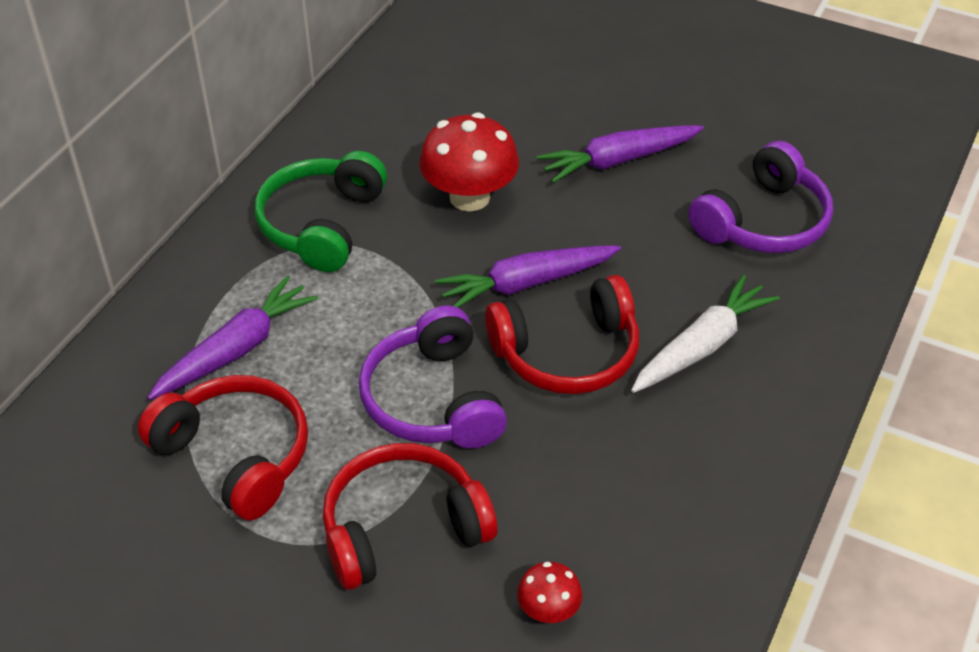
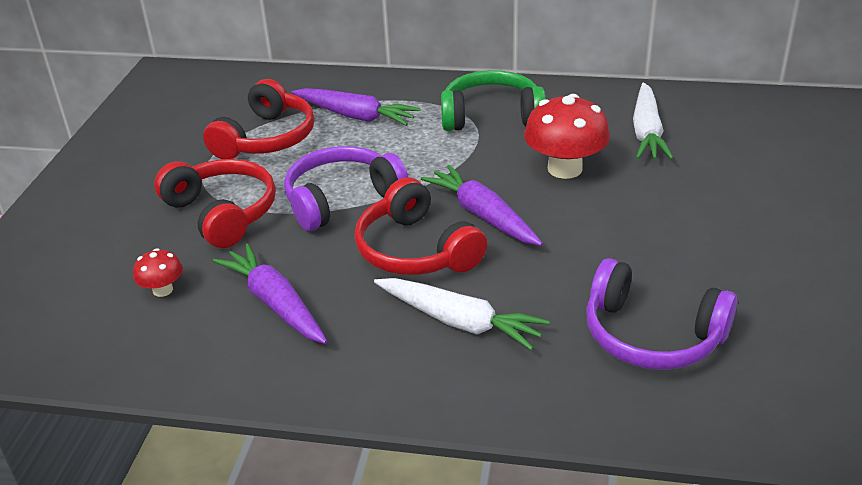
camera: 75 degrees right, 10 degrees down
(433, 117) = (647, 132): none -> white carrot
(618, 161) = (670, 232): purple carrot -> purple carrot (275, 303)

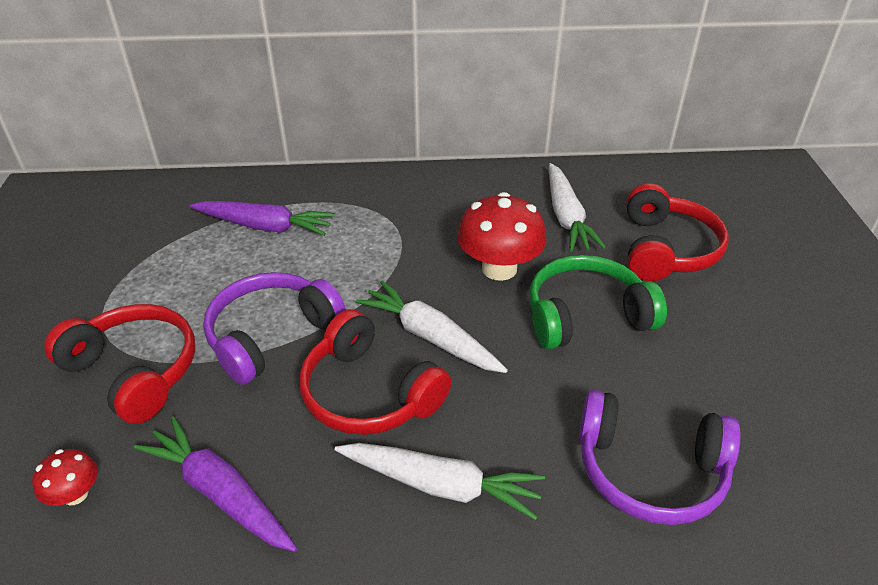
camera: 15 degrees left, 5 degrees up
(266, 138) = (170, 265): red headphones -> red headphones (666, 249)
(482, 215) = (430, 337): purple carrot -> white carrot
(491, 116) = (408, 213): green headphones -> green headphones (586, 316)

